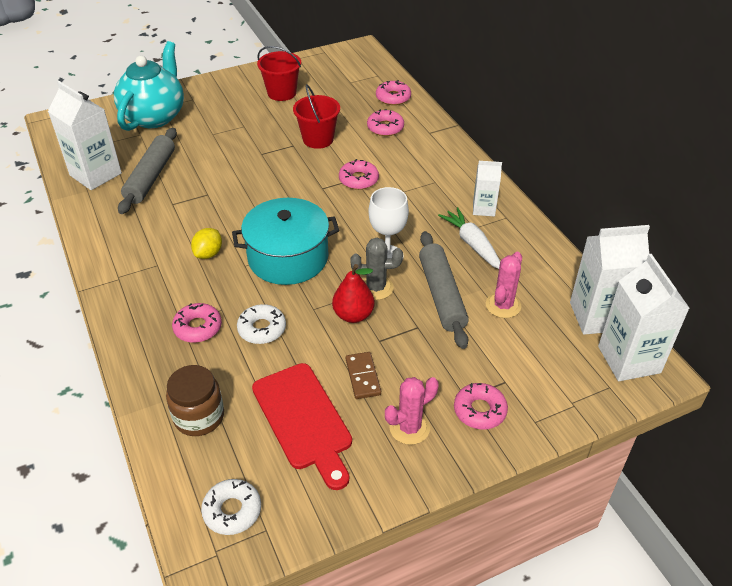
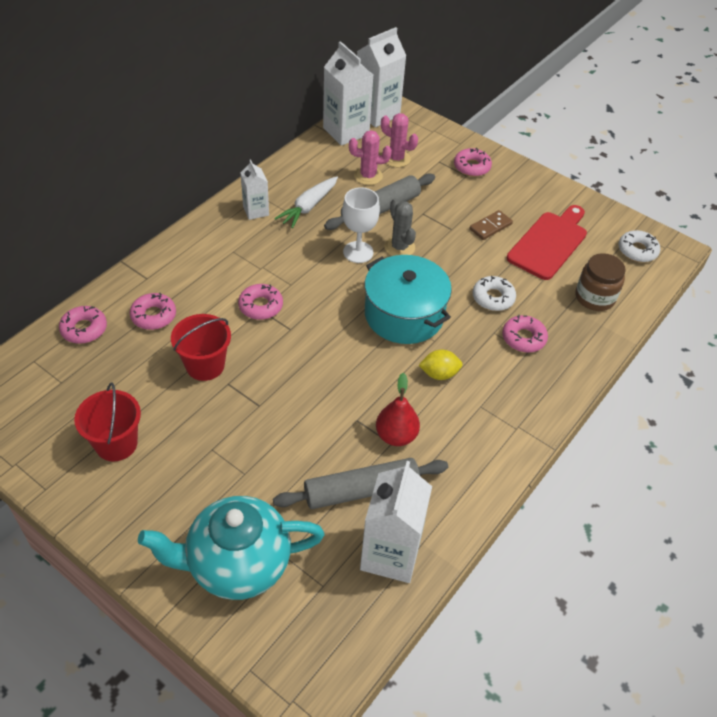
camera: 120 degrees left, 5 degrees up
(353, 315) = (438, 250): red pear -> red pear (396, 436)
(409, 428) = (511, 193): pink cactus -> pink cactus (396, 158)

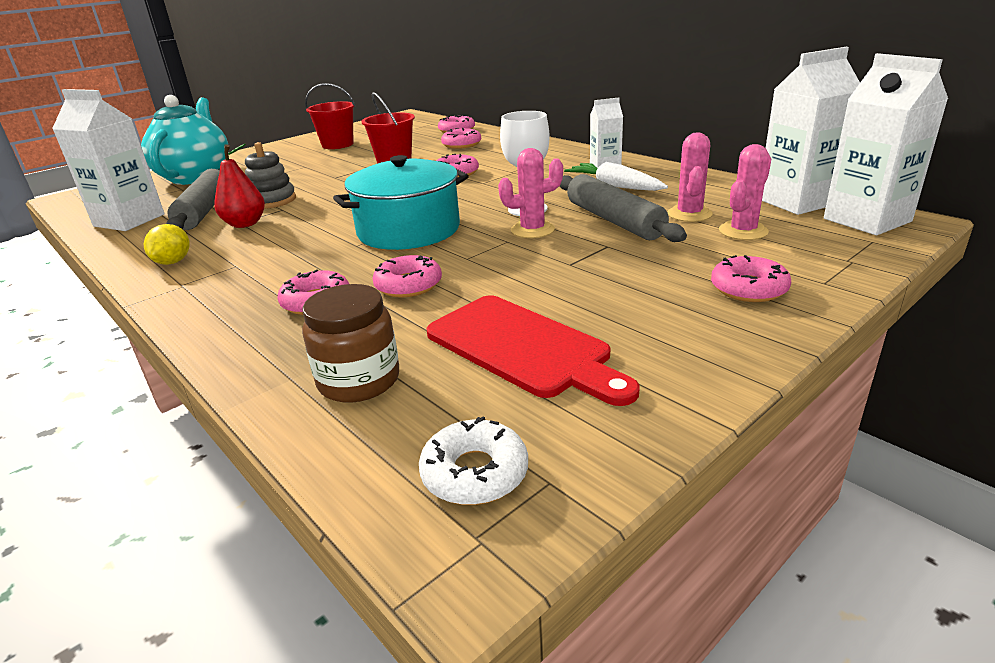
camera: 105 degrees right, 20 degrees down
(332, 438) = (272, 200): none -> grey stacking toy
(399, 247) = (532, 230): grey cactus -> pink cactus
(439, 374) = (303, 245): yellow lemon -> yellow lemon (173, 262)
(490, 226) = (574, 294): brown domino -> none
(493, 298) = (408, 285): white donut -> pink donut

